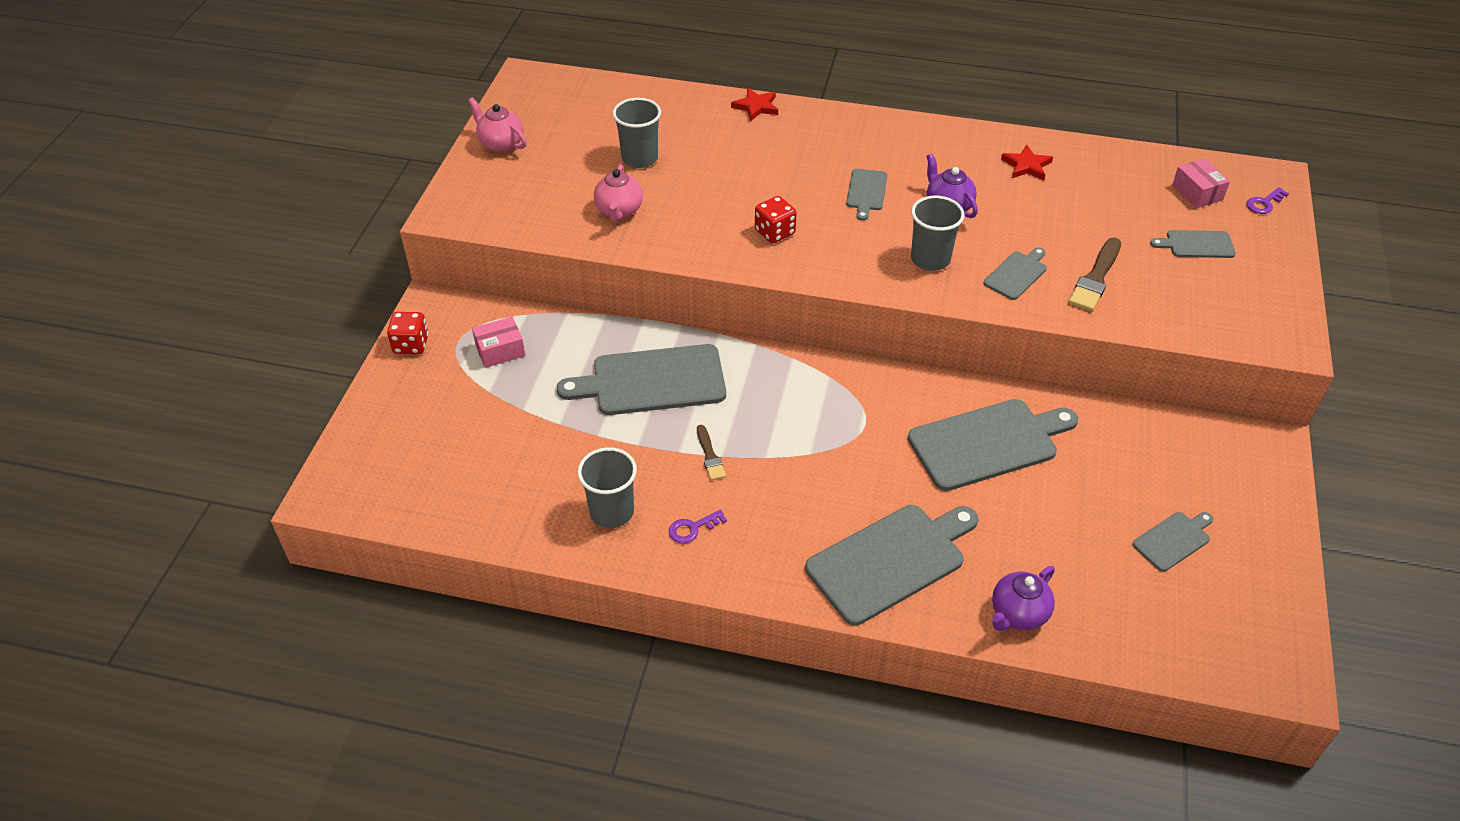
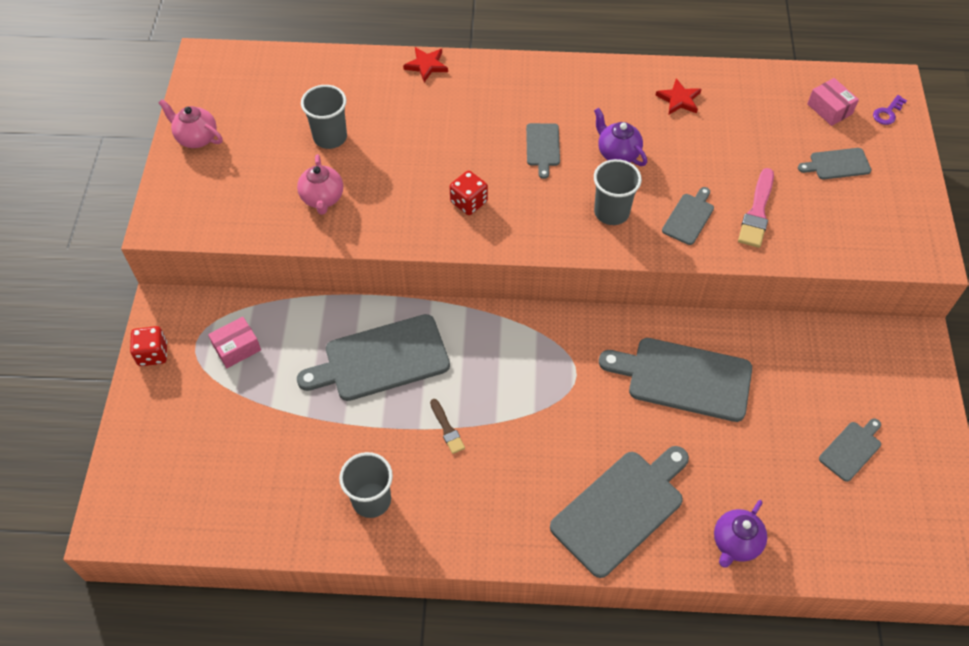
camera: 10 degrees left, 10 degrees up
(692, 528) = (446, 505): purple key -> none
(988, 443) = (684, 378): grey cutting board -> grey cutting board turned 135 degrees counterclockwise
(1095, 278) = (757, 212): brown brush -> pink brush

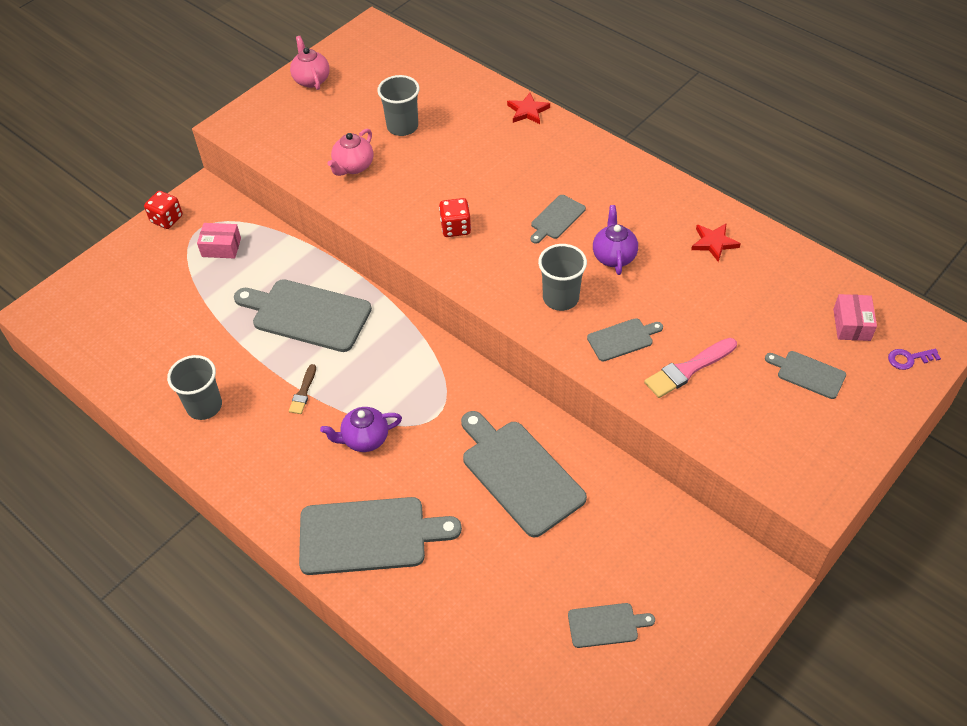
camera: 40 degrees right, 5 degrees down
(735, 543) = (431, 625): purple teapot -> purple teapot (365, 439)

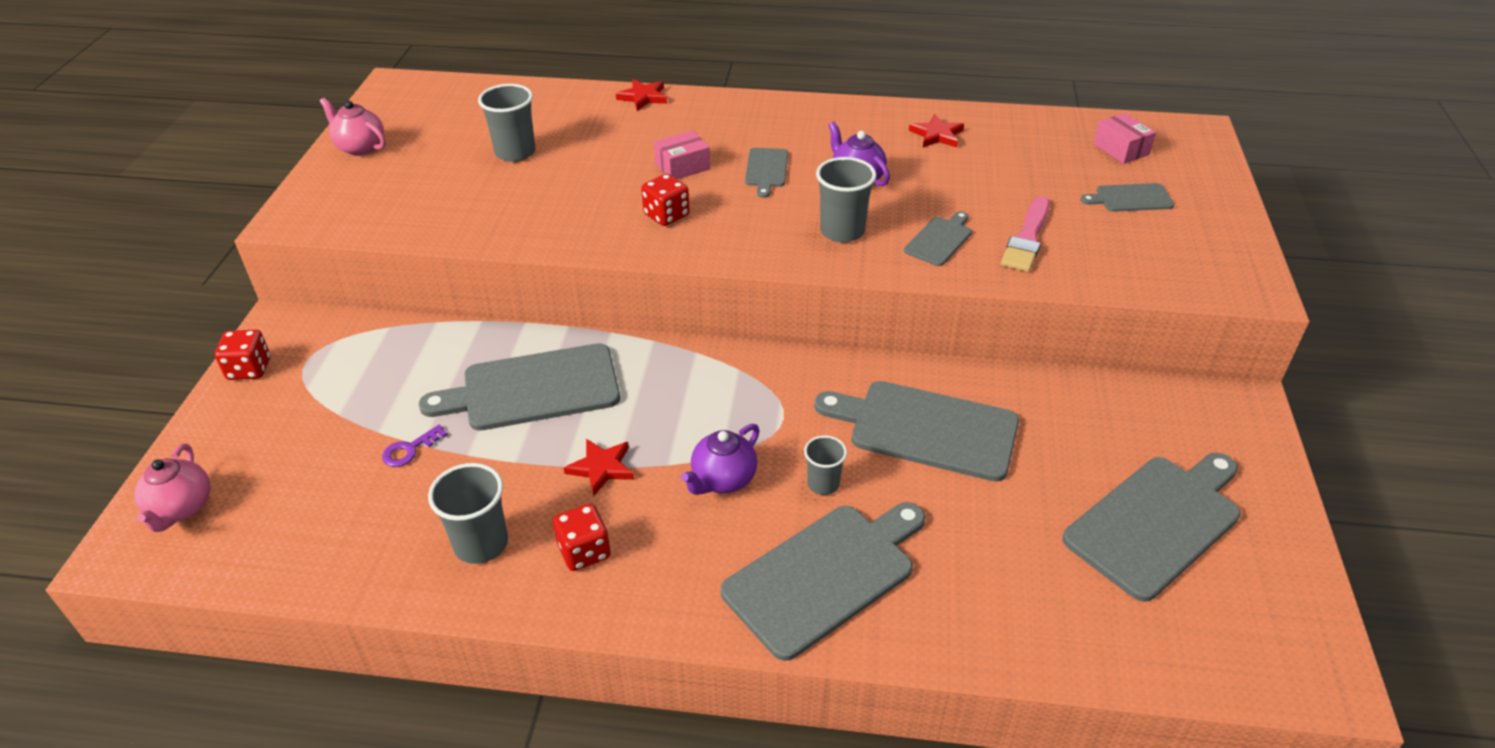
camera: 35 degrees left, 10 degrees down
(221, 247) = (355, 368): pink box -> pink box (682, 167)
(253, 442) = (584, 551): none -> red dice
(303, 392) = (601, 468): brown brush -> red star
(353, 167) = (490, 205): pink teapot -> pink teapot (181, 508)
(420, 476) = (823, 484): none -> grey cup
(606, 625) = (1157, 522): grey cutting board -> grey cutting board, size x2.00
(909, 359) = (1193, 155): purple key -> purple key (410, 450)

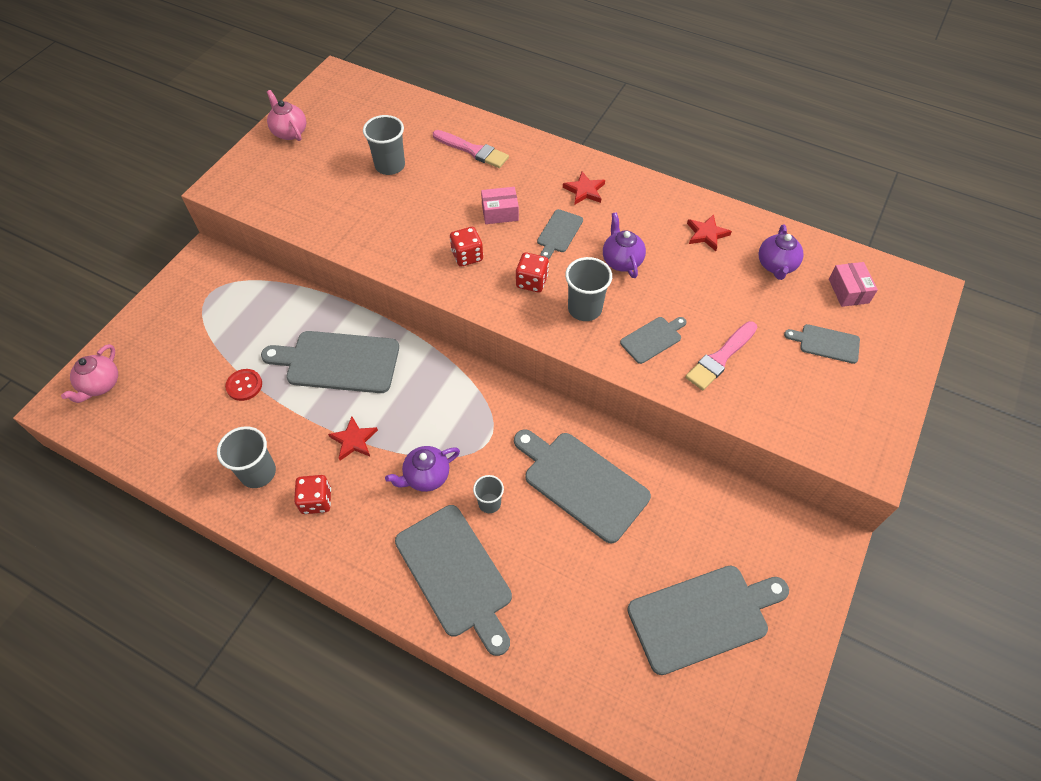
camera: 20 degrees right, 15 degrees up
(249, 369) = (174, 289): red dice -> red dice (532, 282)
(410, 450) = (244, 385): purple key -> red button
(614, 118) = (473, 150): none -> pink brush
(643, 97) = (503, 135): red star -> red star (584, 190)
(824, 575) = (455, 574): grey cutting board -> grey cutting board turned 75 degrees clockwise
(1030, 145) = (776, 266): none -> purple teapot

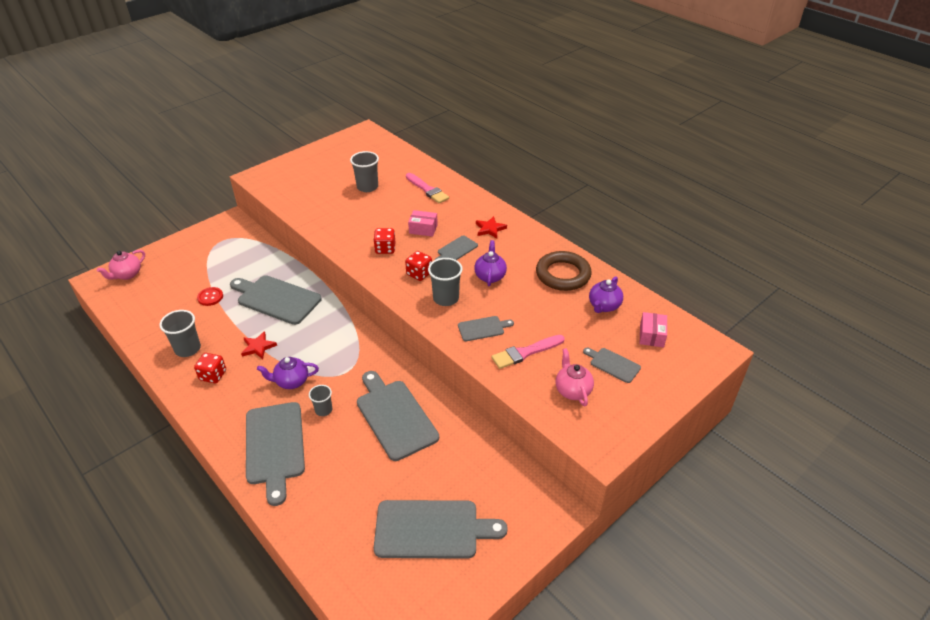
camera: 20 degrees right, 15 degrees down
(289, 132) = (316, 156): pink teapot -> pink teapot (572, 390)
(706, 234) = (563, 274): red star -> brown ring

